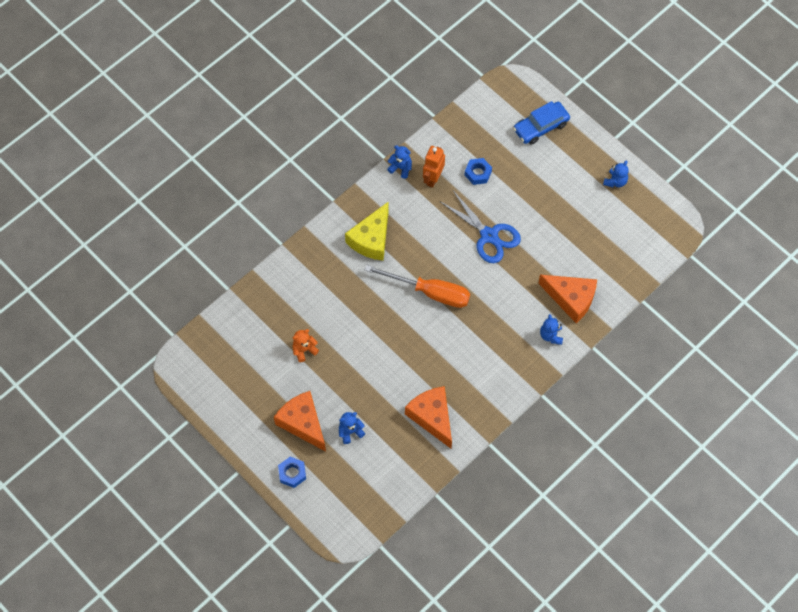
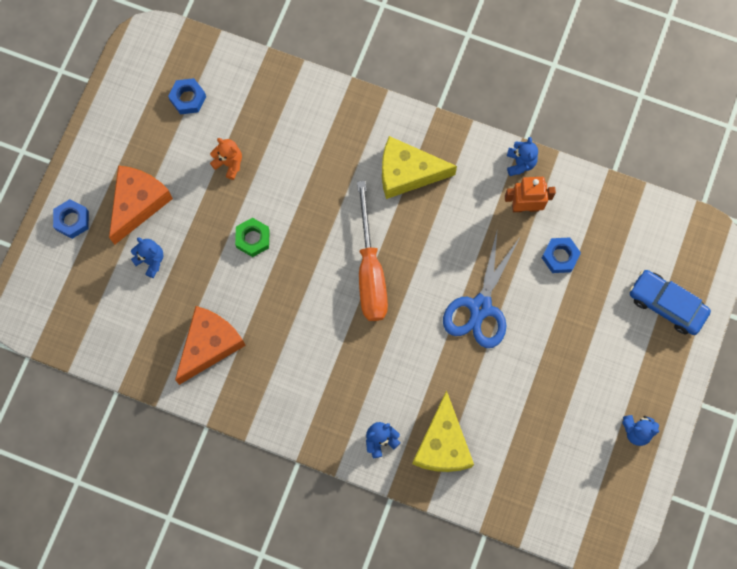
camera: 65 degrees right, 10 degrees up
(240, 357) = (188, 98): none -> blue nut
(368, 357) = (253, 239): none -> green nut
(571, 299) = (442, 444): orange cheese -> yellow cheese

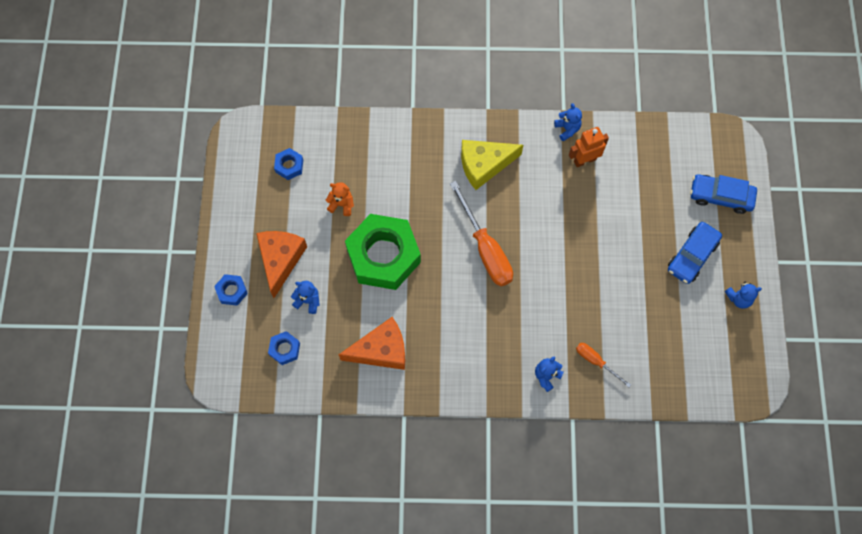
camera: 20 degrees left, 5 degrees down
(209, 345) = (381, 350): orange cheese -> orange cheese turned 60 degrees clockwise
(253, 239) = (383, 256): green nut -> green nut, size x2.40
(442, 444) = (596, 361): yellow cheese -> orange screwdriver
(480, 307) = (582, 247): blue scissors -> none
(560, 256) = (626, 188): blue nut -> blue nut (285, 349)
(603, 362) = (692, 256): none -> blue car

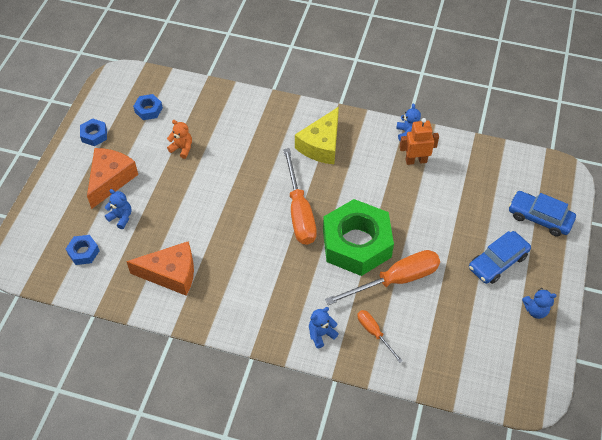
camera: 15 degrees right, 15 degrees down
(232, 291) = (57, 195): blue nut -> blue nut (94, 135)
(383, 256) = (203, 197): green nut -> green nut (356, 243)
(484, 165) = (321, 145): yellow cheese -> yellow cheese turned 60 degrees counterclockwise
(600, 300) = (395, 280): none -> orange screwdriver

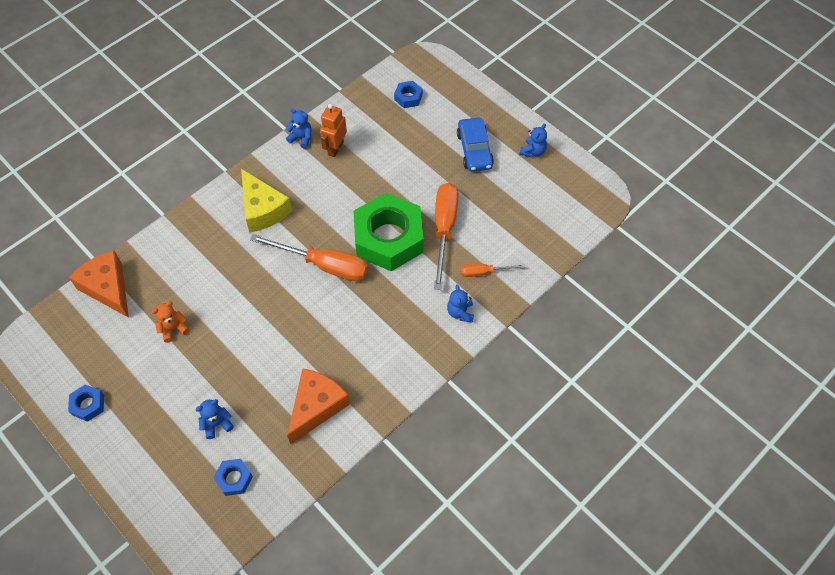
camera: 60 degrees left, 5 degrees up
(110, 179) = (161, 414): orange cheese -> orange cheese (108, 288)
(148, 110) = (97, 337): blue nut -> blue nut (408, 97)
(539, 218) = (453, 99): blue car -> none

